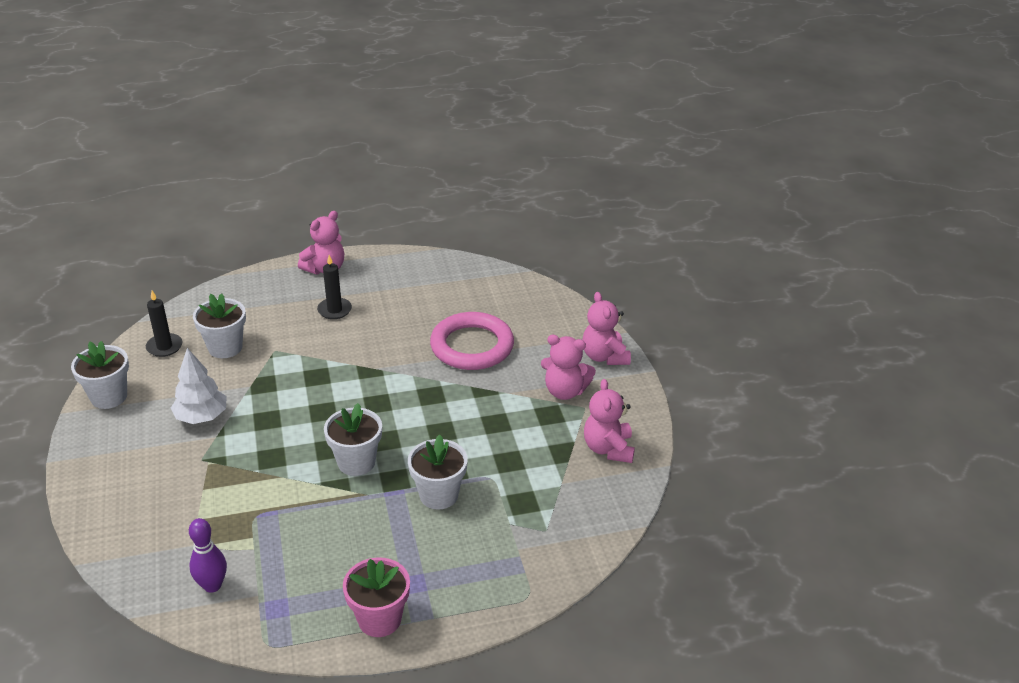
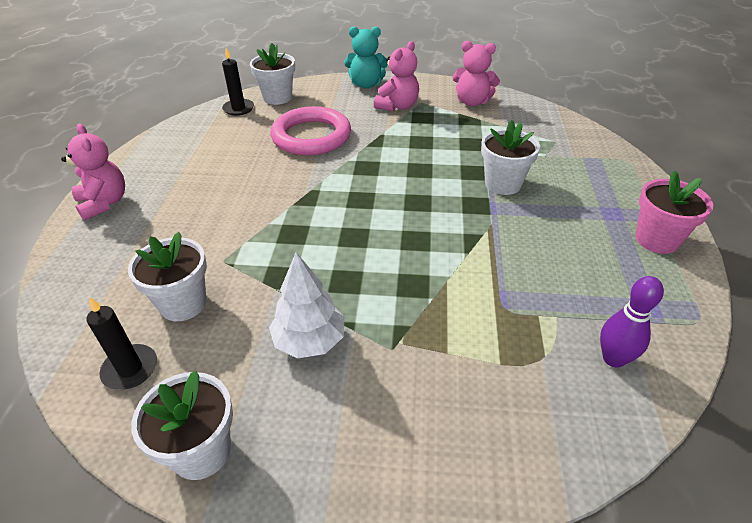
camera: 70 degrees left, 5 degrees up
(334, 310) = (187, 206): black candle -> black candle (238, 109)
(356, 462) = (442, 225): white flower pot -> white flower pot (277, 97)
(604, 356) = (366, 84): pink teddy bear -> turquoise teddy bear

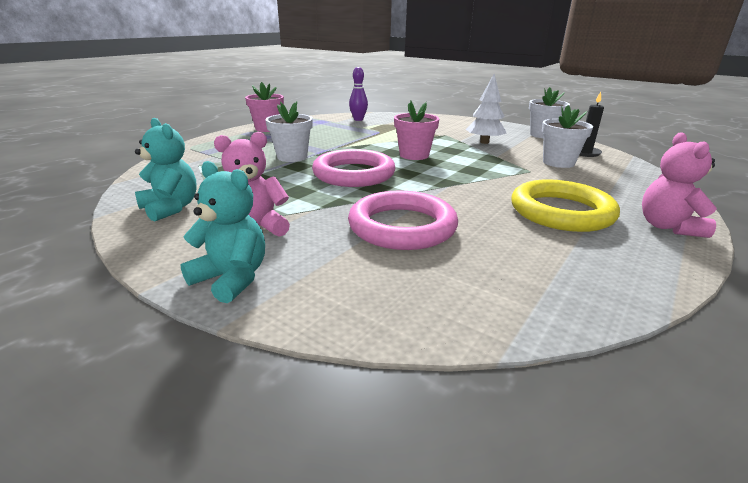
camera: 150 degrees left, 15 degrees down
(193, 192) = (561, 212): none -> yellow ring
(238, 109) = (489, 305): black candle -> none
(277, 97) = (404, 306): white flower pot -> none
(383, 244) = (414, 155): none -> pink flower pot
(407, 179) = (354, 174): none -> pink ring
(472, 102) = (171, 208): pink teddy bear -> turquoise teddy bear

